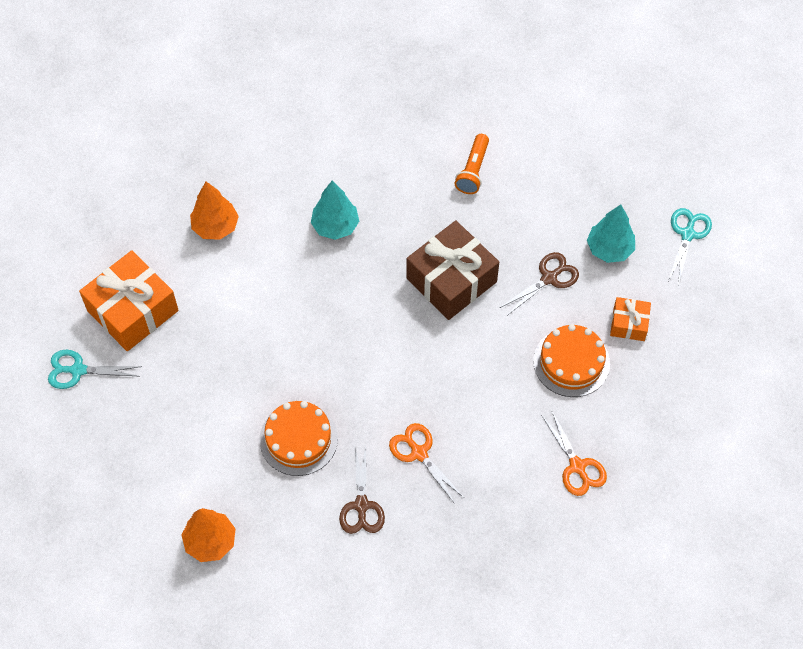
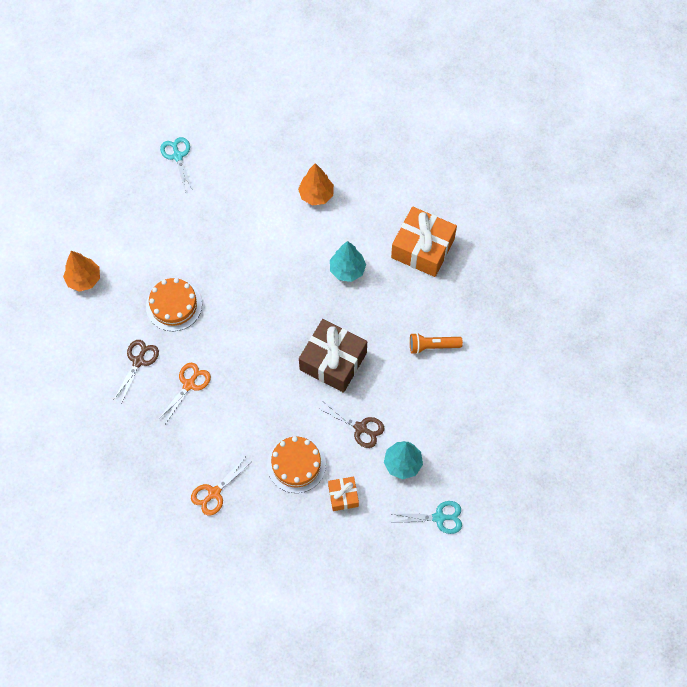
camera: 70 degrees right, 5 degrees up
(132, 310) = (233, 170): orange gift -> orange gift (422, 248)
(361, 505) = (138, 361): brown scissors -> brown scissors turned 135 degrees clockwise

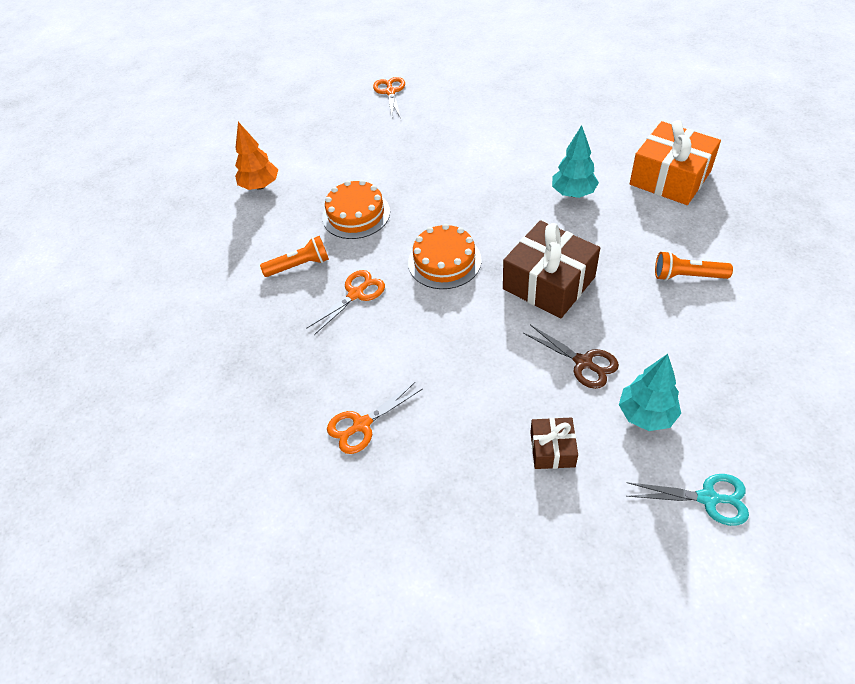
camera: 15 degrees right, 15 degrees down
(138, 361) = (299, 265): brown scissors -> orange flashlight
(177, 156) = (390, 92): turquoise scissors -> orange scissors
(296, 464) = (485, 400): orange cake -> orange cake (444, 261)
(316, 195) = (540, 127): orange tree -> none
(343, 496) = (552, 449): orange gift -> brown gift

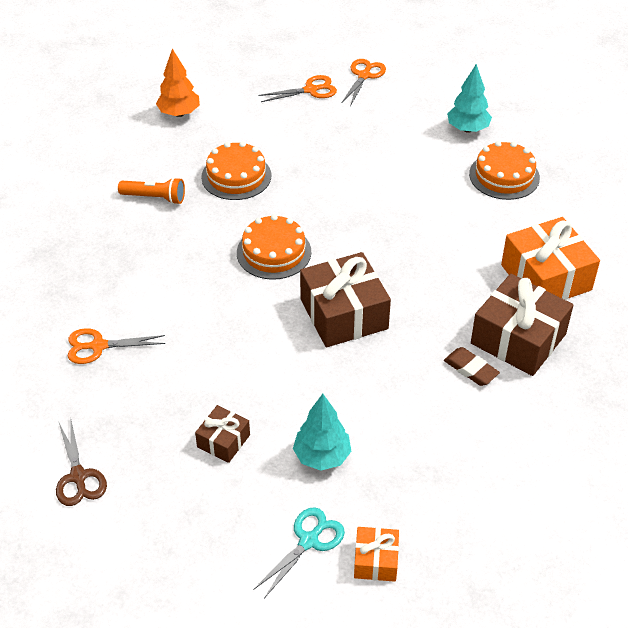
camera: 25 degrees right, 5 degrees down
(356, 294) = (179, 243): orange scissors -> orange scissors (310, 90)
(566, 118) = (504, 176): none -> orange cake
(573, 193) = (441, 248): turquoise tree -> turquoise tree (467, 129)
(583, 362) = (310, 391): brown scissors -> brown scissors (78, 476)
(687, 276) = (470, 369): orange flashlight -> brown eraser
(697, 234) = (518, 339): none -> brown gift
(708, 498) = (308, 541): turquoise scissors -> turquoise scissors turned 90 degrees counterclockwise
(776, 482) = (376, 560): none -> orange gift

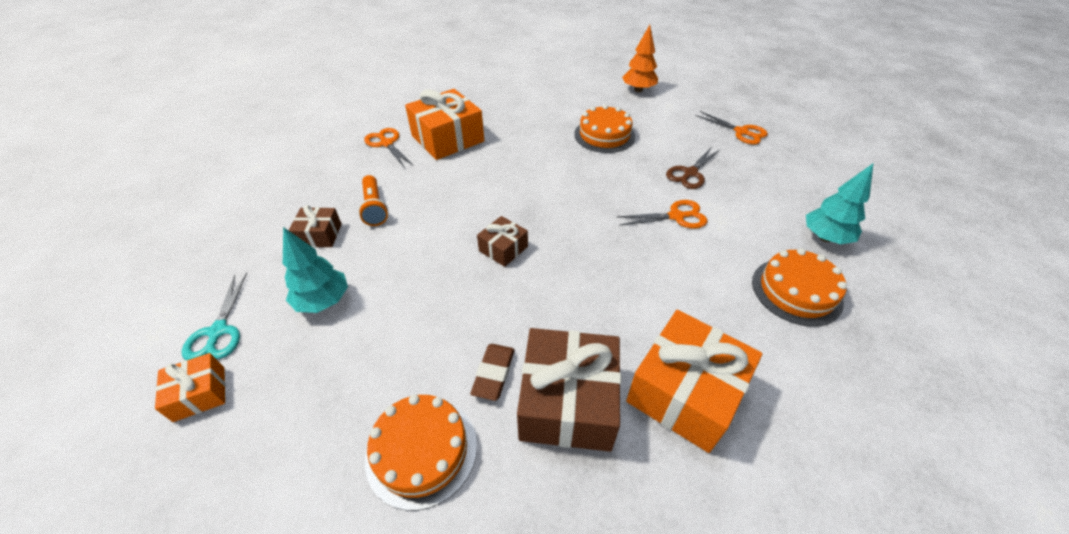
camera: 60 degrees right, 0 degrees up
(78, 476) = (260, 181): brown scissors -> brown scissors (690, 173)
(135, 292) = (447, 138): none -> orange gift
(155, 198) = (545, 112): orange flashlight -> orange flashlight (374, 207)
(274, 252) = (542, 183): orange cake -> orange cake (421, 450)
(308, 541) = (218, 331): turquoise scissors -> turquoise scissors turned 75 degrees clockwise
(344, 314) = (503, 249): brown gift -> brown gift, size x0.51
(364, 76) = (798, 151): orange scissors -> orange scissors (676, 216)

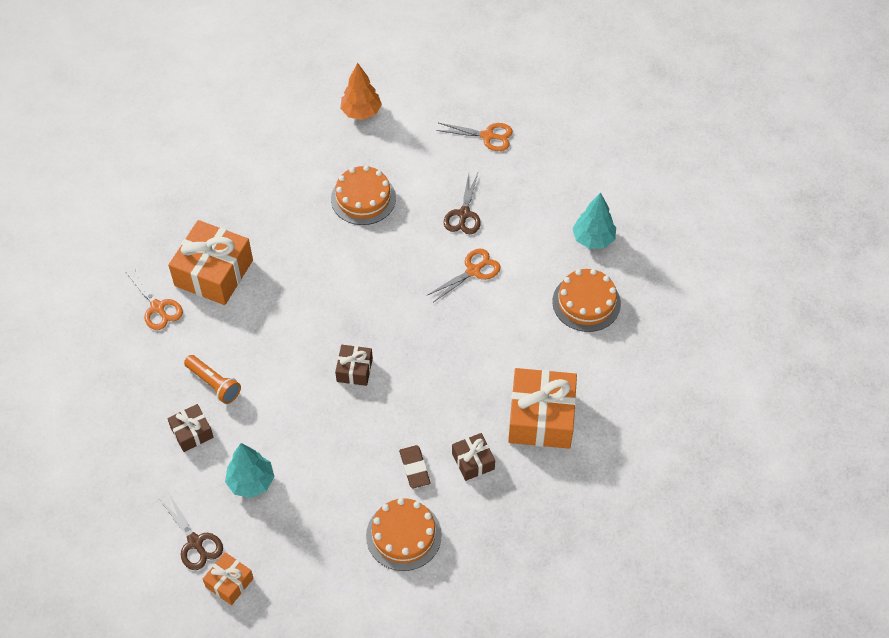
camera: 30 degrees left, 10 degrees up
(218, 331) = (195, 542): turquoise scissors -> brown scissors
(386, 143) = (157, 307): orange scissors -> orange scissors turned 150 degrees counterclockwise
(568, 401) = (473, 461): brown gift -> brown gift, size x0.51

